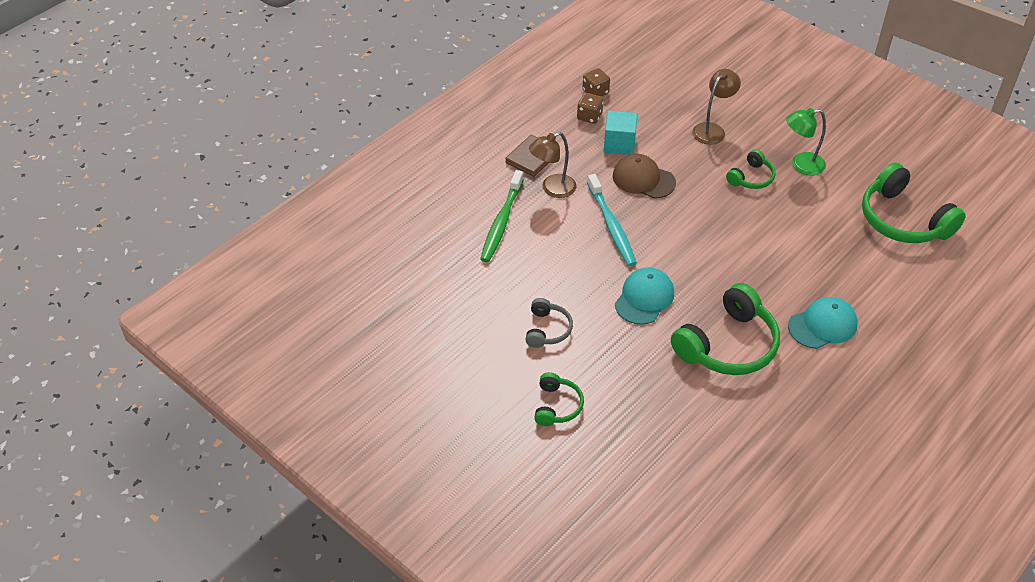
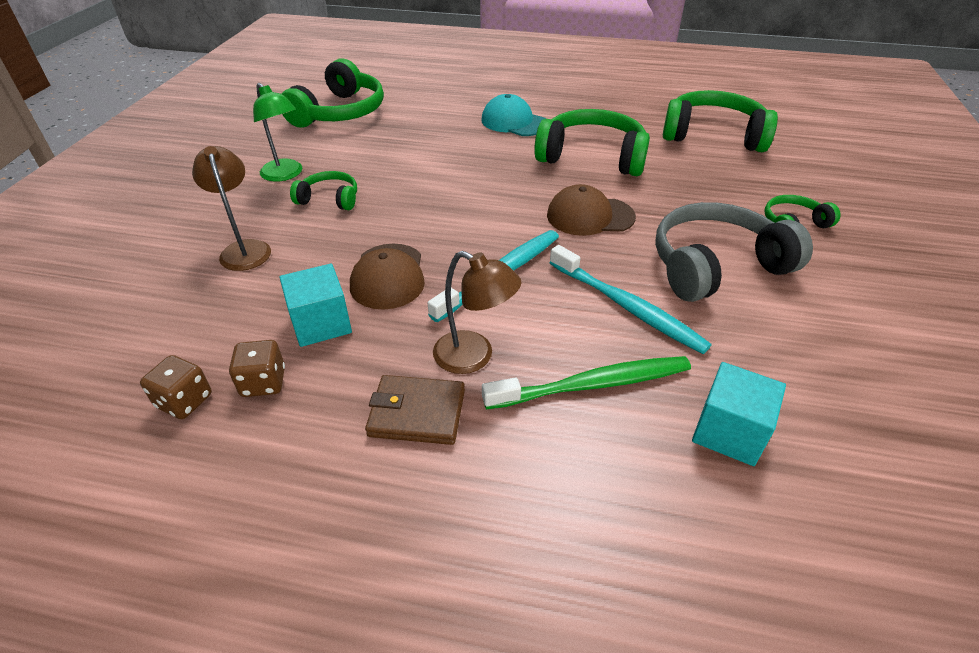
camera: 120 degrees left, 5 degrees down
(438, 253) = (729, 432): none -> turquoise cube
(543, 265) = (627, 307): none -> turquoise toothbrush
(547, 329) = (715, 266): grey headphones -> grey headphones, size x1.92
(644, 298) = (590, 216): turquoise cap -> brown cap
(712, 130) = (244, 249): brown lamp -> brown lamp turned 60 degrees clockwise
(716, 456) = (713, 135): none -> green headphones

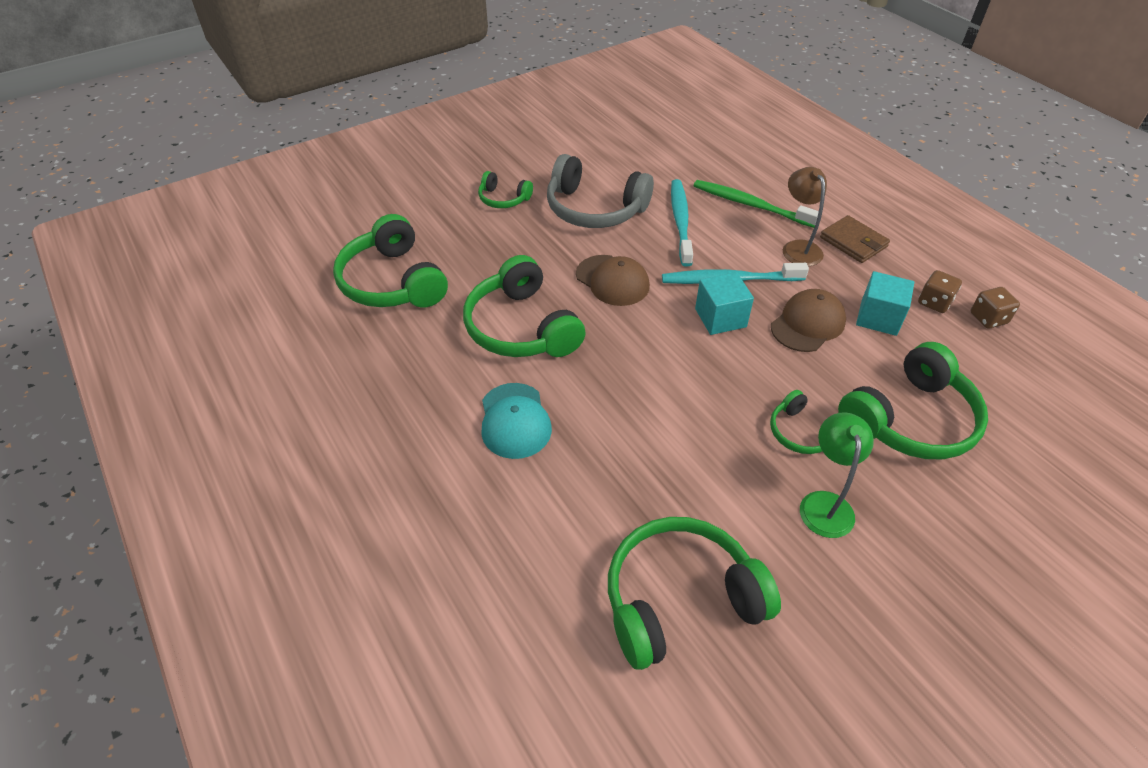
camera: 135 degrees left, 5 degrees up
(244, 249) = (910, 419): brown lamp -> green headphones
(729, 432) = (714, 162): turquoise cube -> turquoise cube (720, 318)

